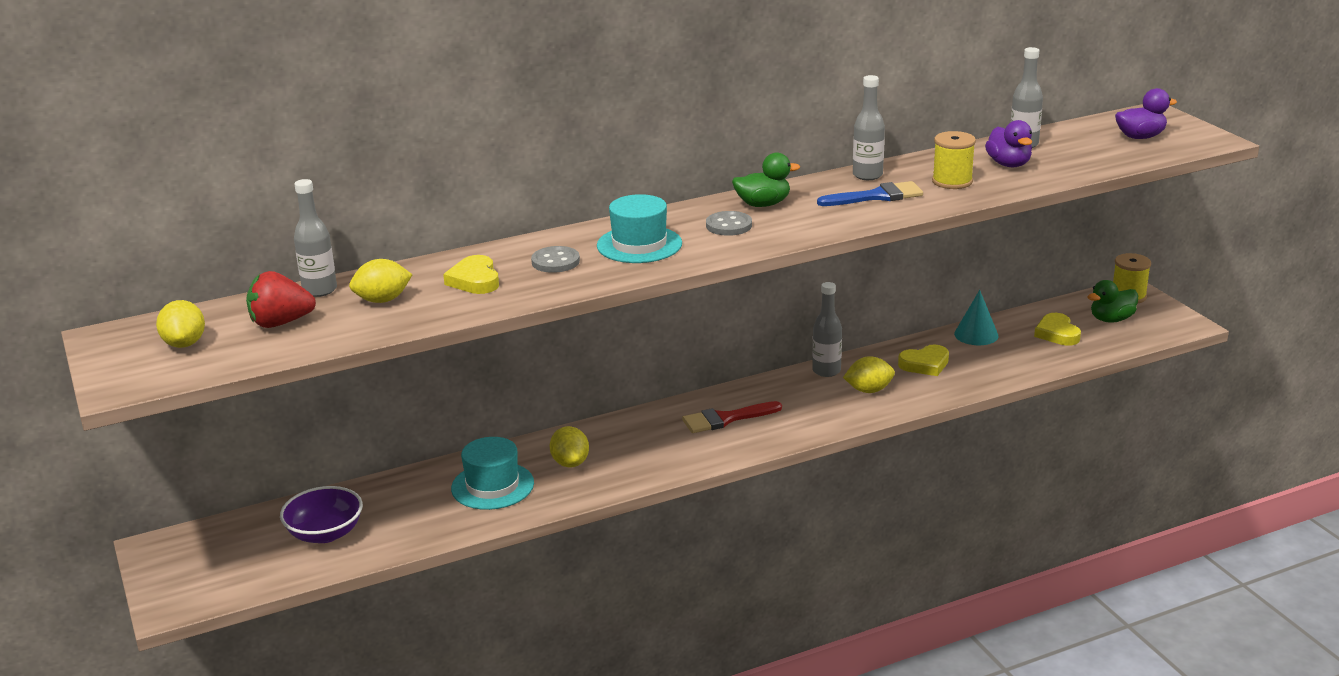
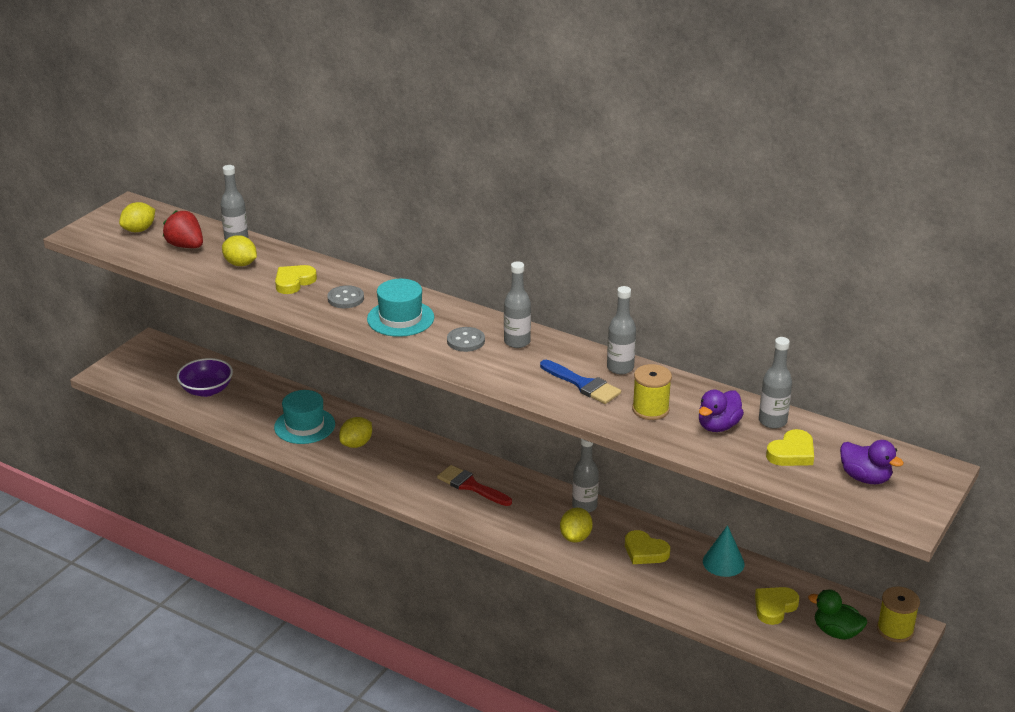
camera: 55 degrees right, 5 degrees up
(763, 204) = (517, 342): green duck -> grey bottle
(869, 390) = (575, 537): yellow lemon -> yellow lemon turned 60 degrees clockwise
(1079, 150) = (792, 453): none -> yellow heart

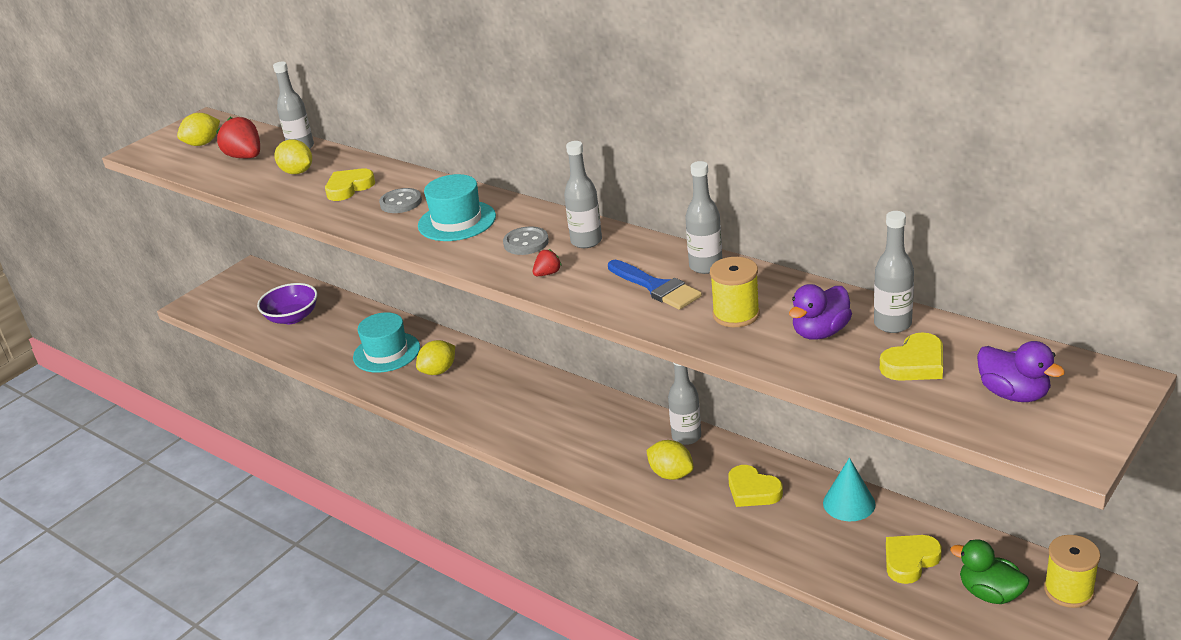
camera: 10 degrees right, 0 degrees up
(470, 486) = (557, 415): red brush -> none
(490, 369) = (547, 273): none -> red strawberry
(575, 537) = (671, 474): yellow lemon -> yellow lemon turned 75 degrees counterclockwise

